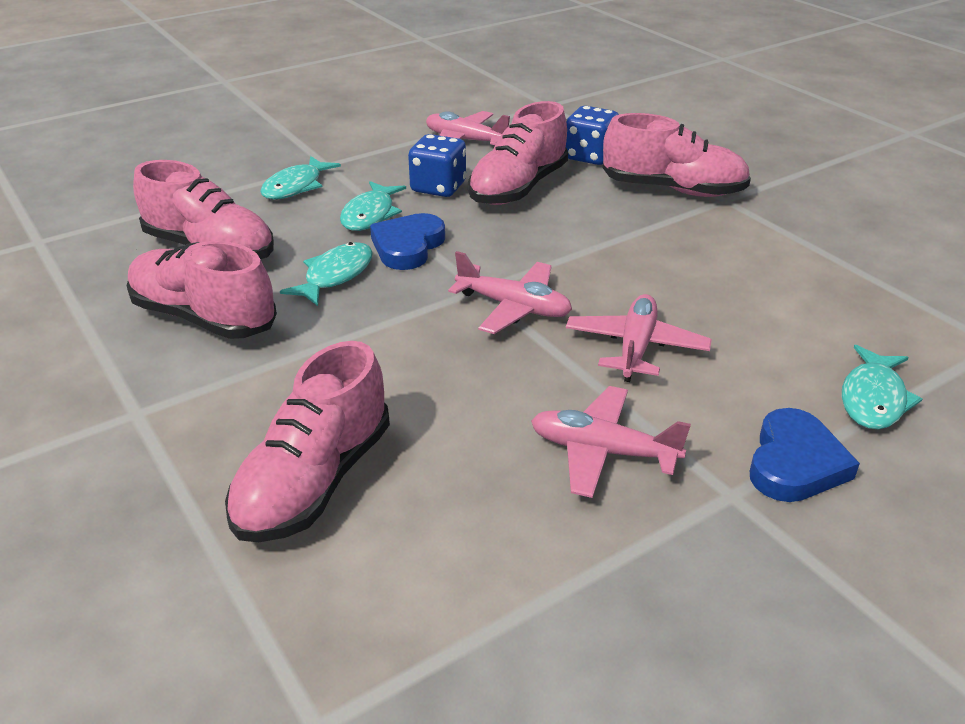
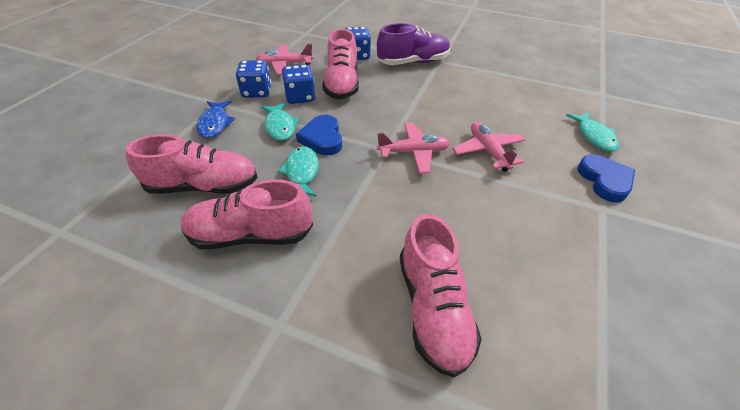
camera: 35 degrees left, 10 degrees up
(296, 186) = (215, 124): turquoise fish -> blue fish
(388, 164) = (256, 92): none -> blue dice
(602, 451) = (536, 213): pink plane -> none
(673, 190) = (413, 62): pink shoe -> purple shoe

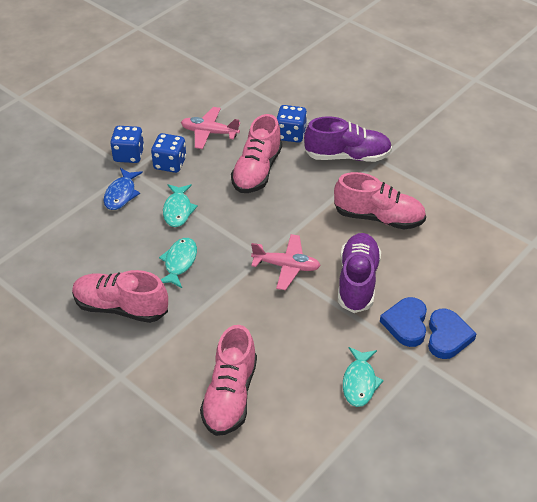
camera: 20 degrees right, 0 degrees up
(203, 186) = (96, 256): pink shoe -> pink shoe (379, 217)
(300, 97) = (209, 179): blue dice -> blue dice (129, 155)
(322, 138) = (211, 232): blue heart -> blue heart (406, 324)
(488, 151) = (357, 281): pink plane -> purple shoe
(594, 136) = (477, 291): turquoise fish -> turquoise fish (359, 382)

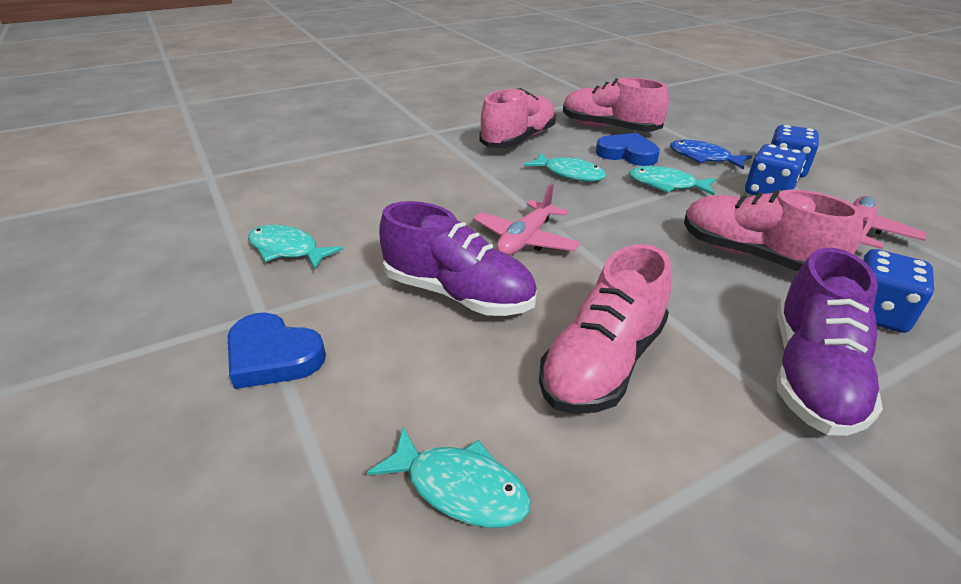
camera: 110 degrees right, 10 degrees down
(230, 396) = (359, 172): pink shoe -> pink shoe (609, 128)
(406, 324) = (338, 318): blue heart -> blue heart (627, 154)
(470, 246) = (459, 488): none -> turquoise fish

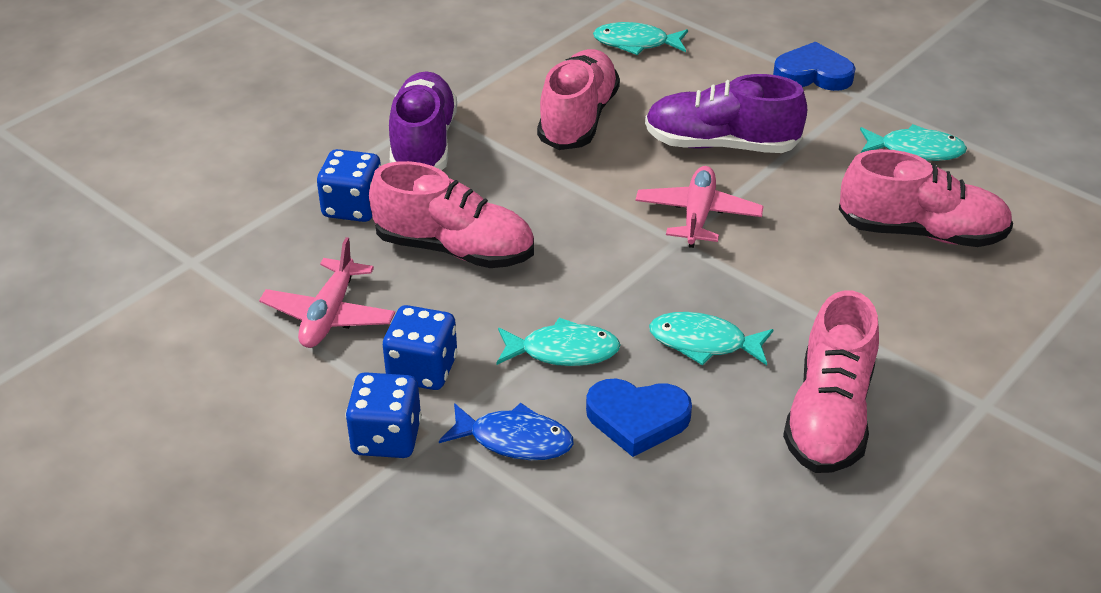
camera: 160 degrees right, 5 degrees up
(609, 128) = (695, 502): pink shoe -> pink shoe (921, 232)

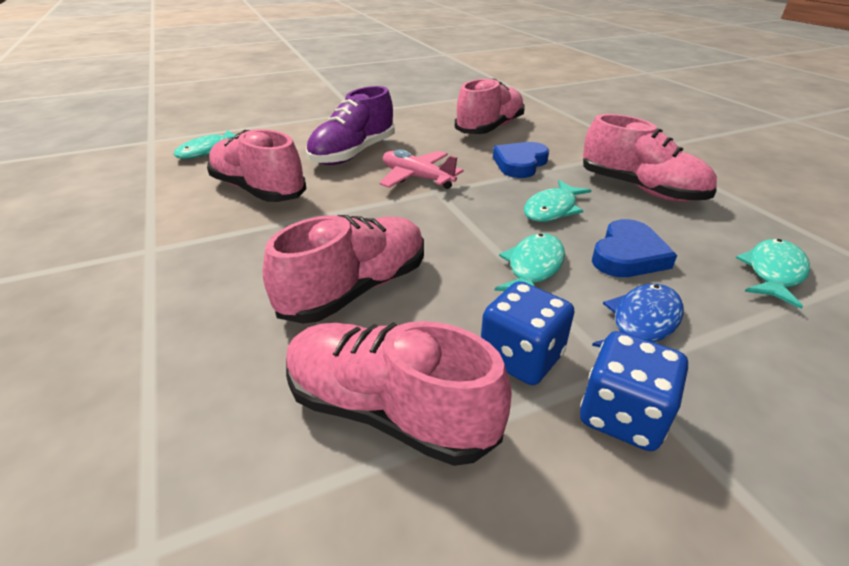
camera: 65 degrees left, 5 degrees down
(329, 315) = (388, 411): pink plane -> pink shoe
(353, 207) = (221, 340): blue dice -> none
(423, 144) = (185, 267): purple shoe -> none
(813, 74) = (321, 116): blue heart -> blue heart (520, 164)
(915, 150) = (420, 113): turquoise fish -> turquoise fish (773, 272)

